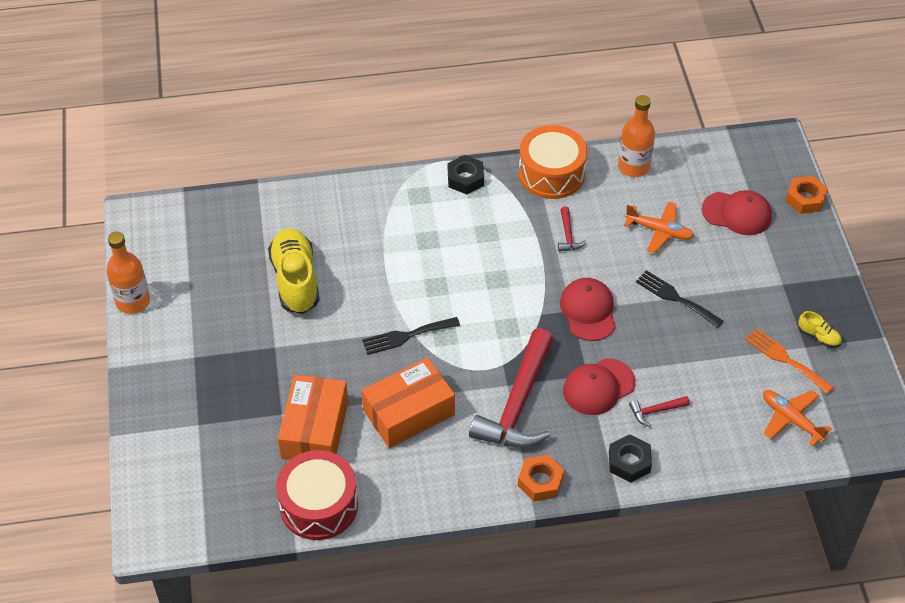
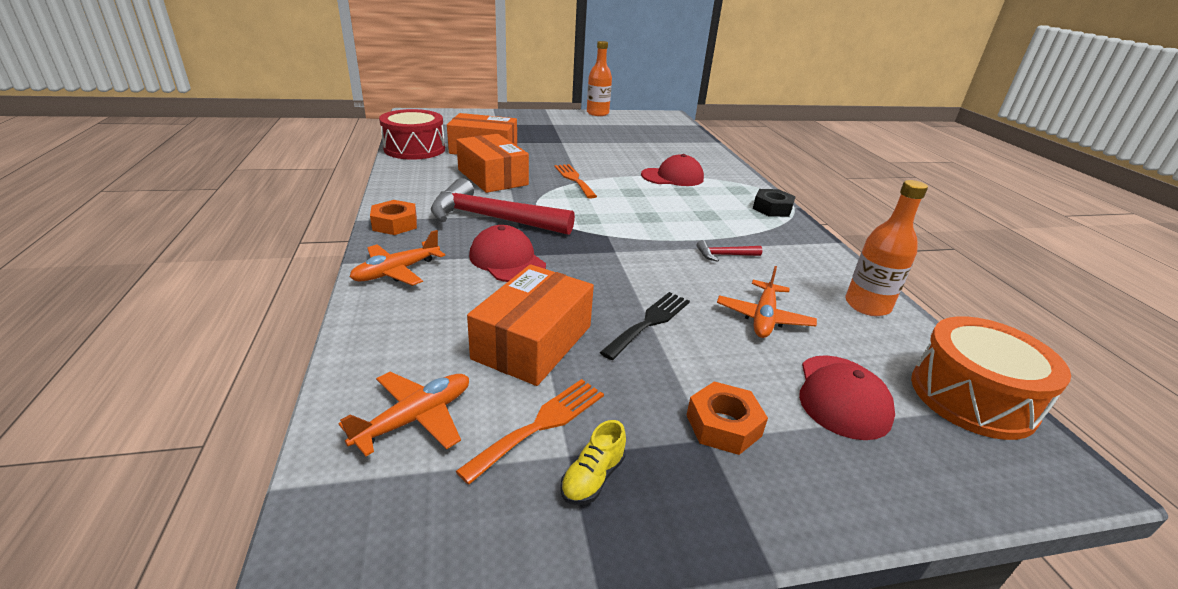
camera: 85 degrees right, 20 degrees down
(295, 280) = (626, 149): yellow shoe -> none
(406, 336) = (574, 179): black fork -> orange fork
(551, 173) = (812, 251): orange drum -> orange drum (972, 397)
(588, 311) = (616, 260): red cap -> red cap (672, 177)
(629, 462) = (396, 272): black nut -> orange plane
(655, 411) = (464, 294): red hammer -> none
(709, 365) = (533, 342): none -> orange box
(805, 199) = (941, 497): orange nut -> orange nut (723, 425)

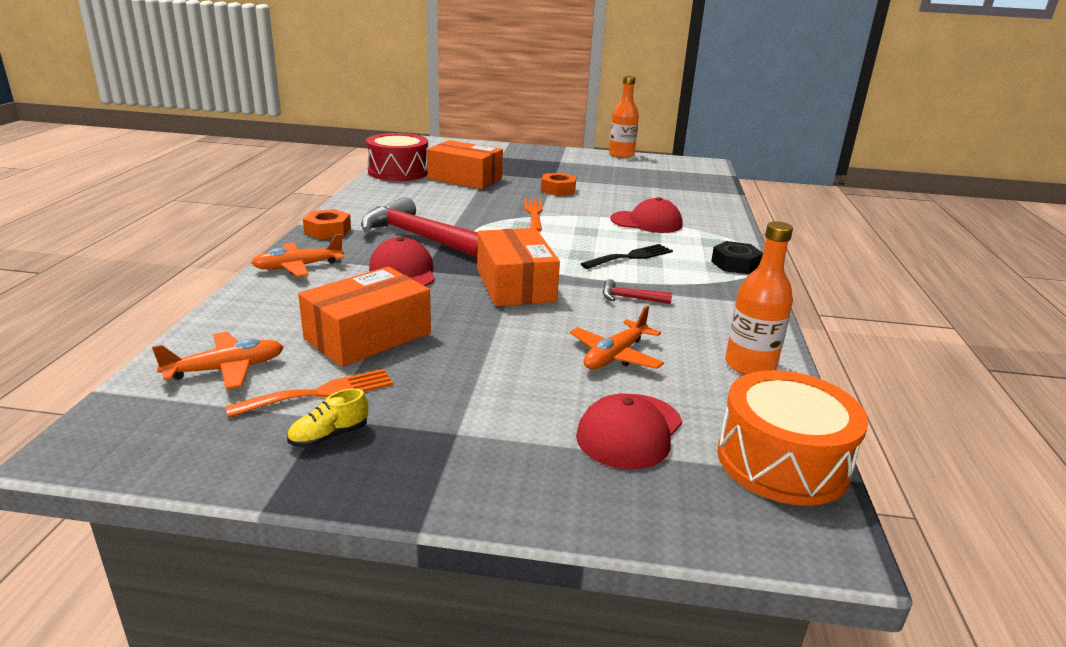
camera: 20 degrees right, 5 degrees down
(492, 177) = (451, 203): orange box -> orange box (515, 285)
(649, 322) = (491, 340): black fork -> black fork (631, 257)
(723, 425) = (482, 427): orange nut -> orange nut (558, 190)

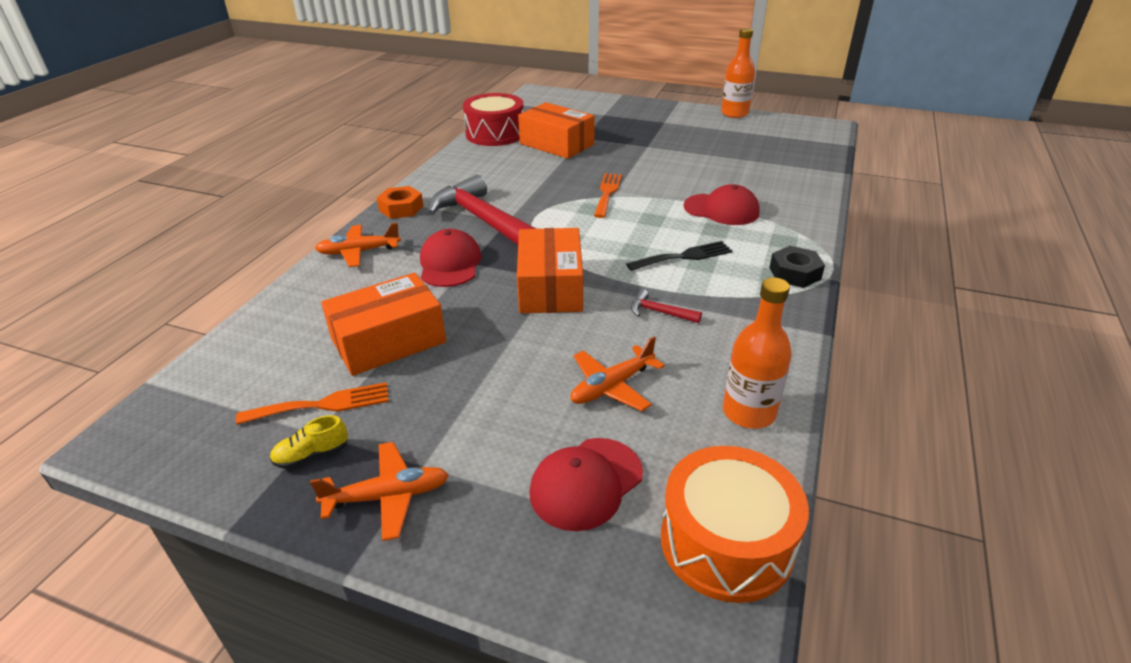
camera: 15 degrees right, 10 degrees up
(226, 369) = (255, 369): orange plane -> orange plane (388, 496)
(558, 190) = (645, 162): orange nut -> none

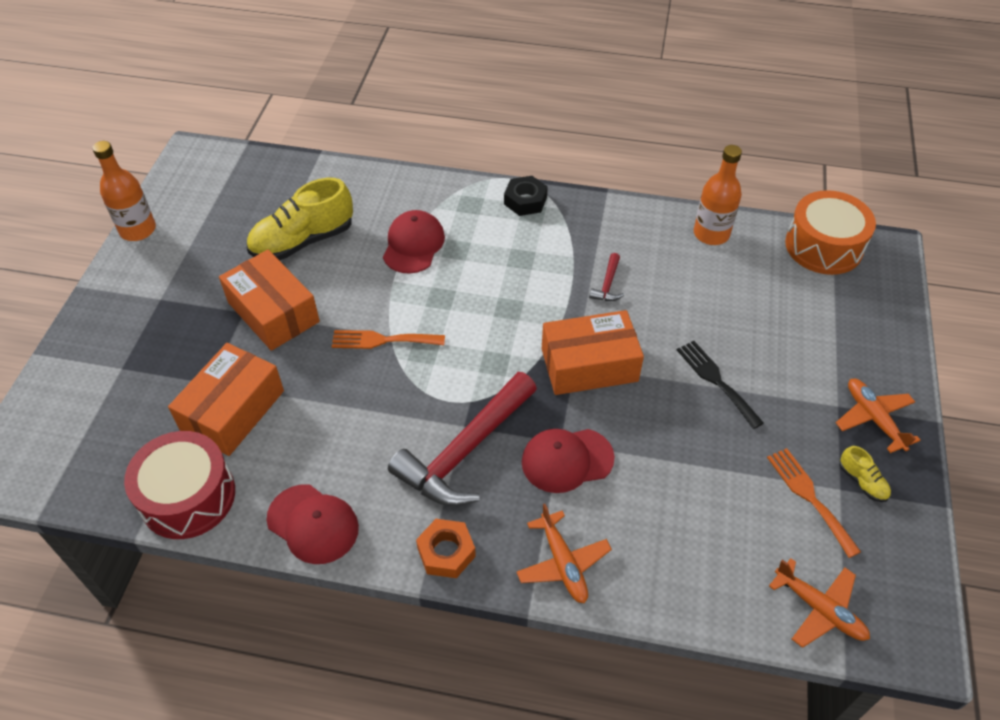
camera: 100 degrees left, 15 degrees up
(388, 341) = (711, 475): orange box -> orange box (273, 312)
(586, 483) = (811, 312): red cap -> red cap (313, 524)
(612, 386) = (712, 307): orange plane -> orange plane (819, 609)
(684, 256) = (512, 271): black fork -> black fork (716, 380)
(724, 165) = (303, 241): none -> yellow shoe

